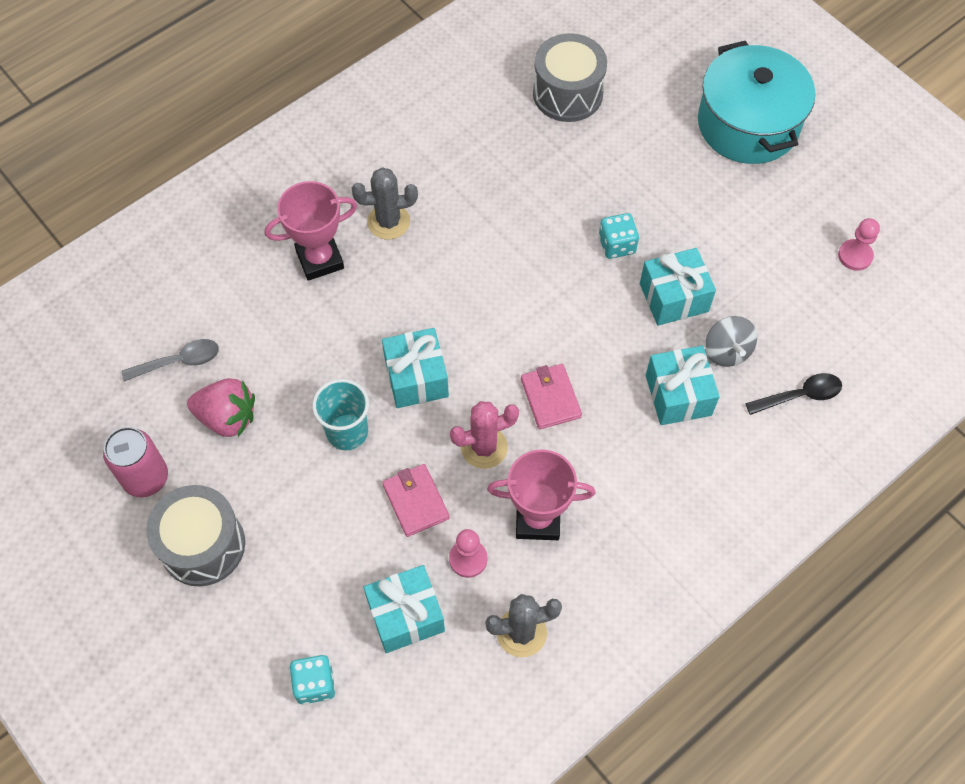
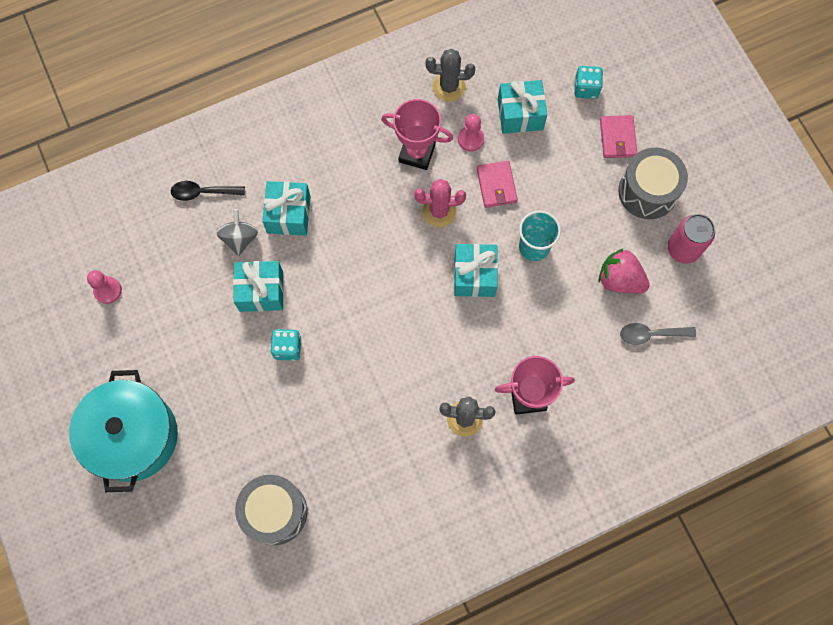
camera: 165 degrees left, 10 degrees up
(550, 398) = (381, 235): pink wallet -> pink wallet (617, 138)

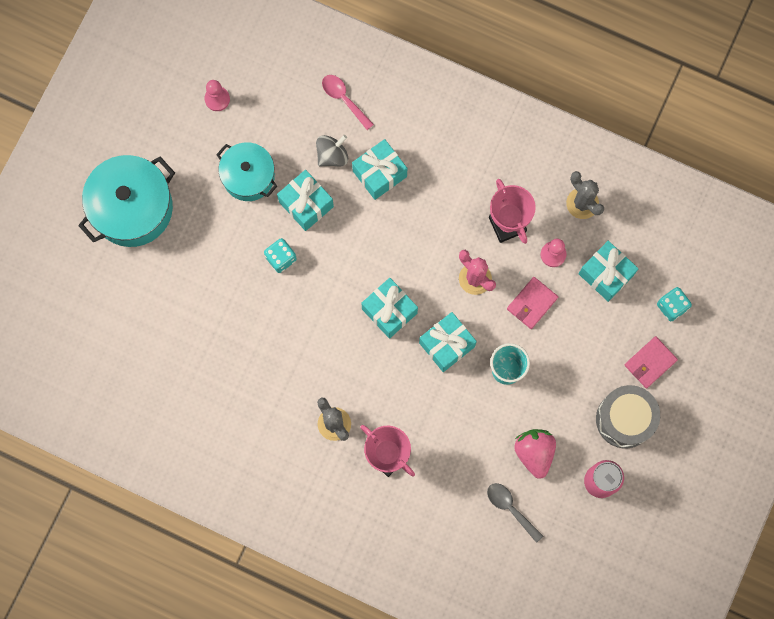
camera: 50 degrees right, 5 degrees up
(195, 318) = (248, 176): none -> turquoise pot
(203, 192) = (344, 99): black spoon -> pink spoon
(275, 512) = (161, 348): grey drum -> none
(408, 298) = (389, 311): none -> turquoise gift

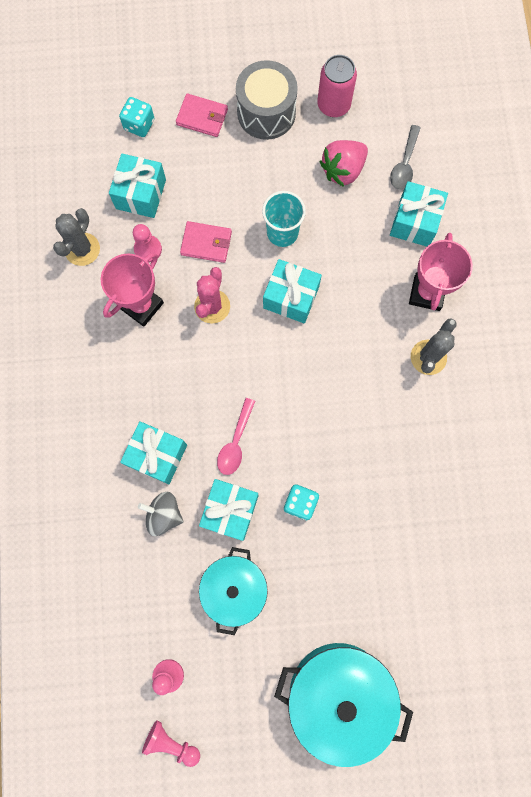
camera: 120 degrees left, 0 degrees up
(172, 78) = (171, 742): none -> pink pawn
(344, 99) = (96, 537): pink spoon -> pink spoon (235, 442)
(389, 311) = (290, 367): turquoise gift -> turquoise gift (414, 222)

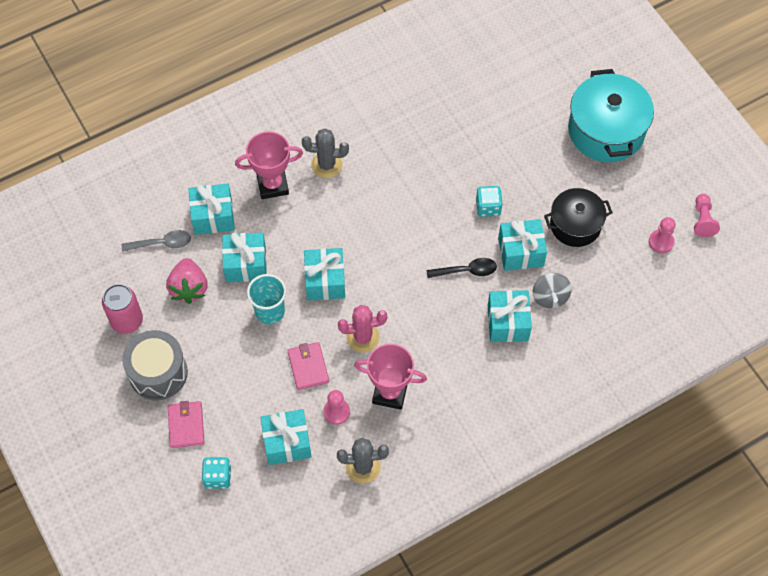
camera: 115 degrees left, 15 degrees down
(234, 588) = (575, 225): turquoise pot -> black pot
(235, 442) = (466, 271): pink spoon -> black spoon
(343, 170) = (189, 288): pink strawberry -> pink strawberry turned 60 degrees clockwise
(345, 231) = (246, 264): none -> turquoise gift

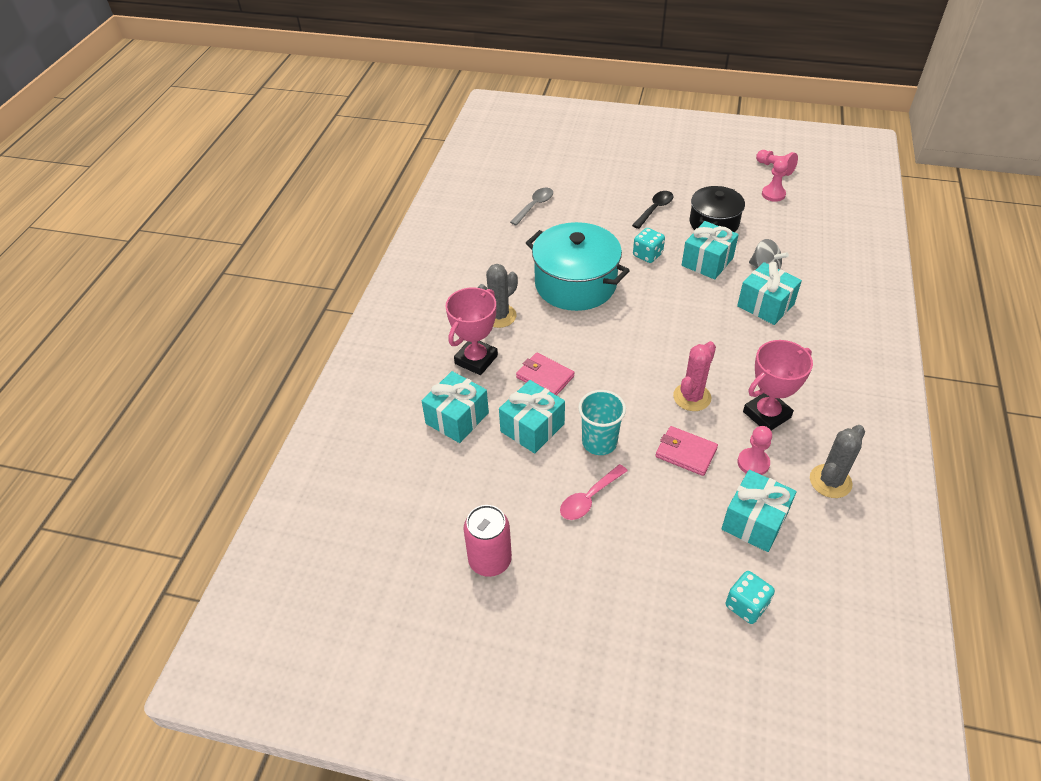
camera: 45 degrees left, 15 degrees down
(158, 373) = (576, 574): grey drum -> none
(162, 243) = (439, 473): grey spoon -> grey spoon (534, 206)
(186, 425) = (660, 592): pink wallet -> pink wallet (545, 377)
(189, 288) = (510, 485): pink strawberry -> none
(219, 339) = (589, 498): none -> pink spoon
(325, 281) = (609, 386): turquoise gift -> none
(466, 271) = (692, 299): black spoon -> black spoon (655, 209)
(606, 130) = (651, 167): turquoise pot -> turquoise pot (575, 284)

